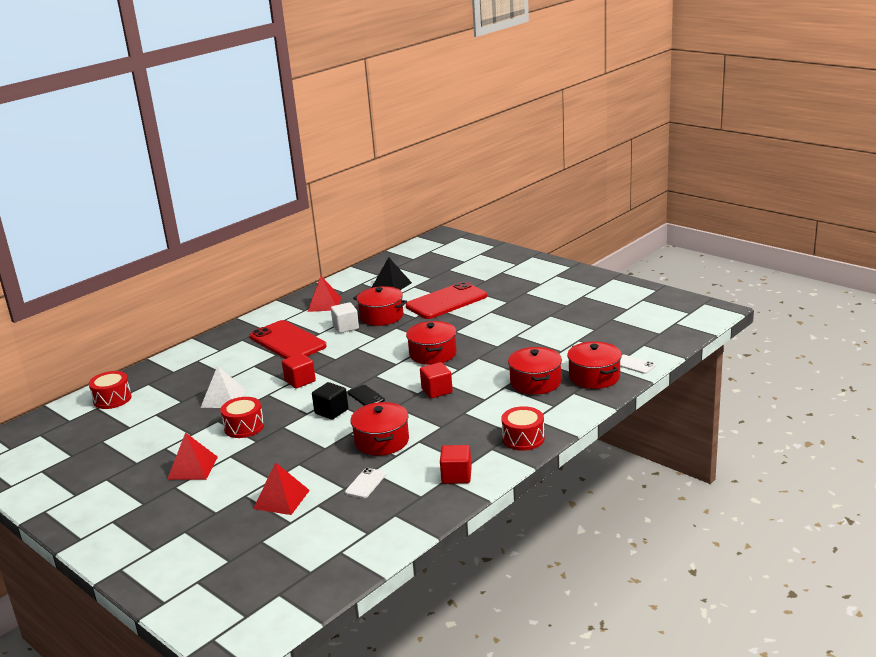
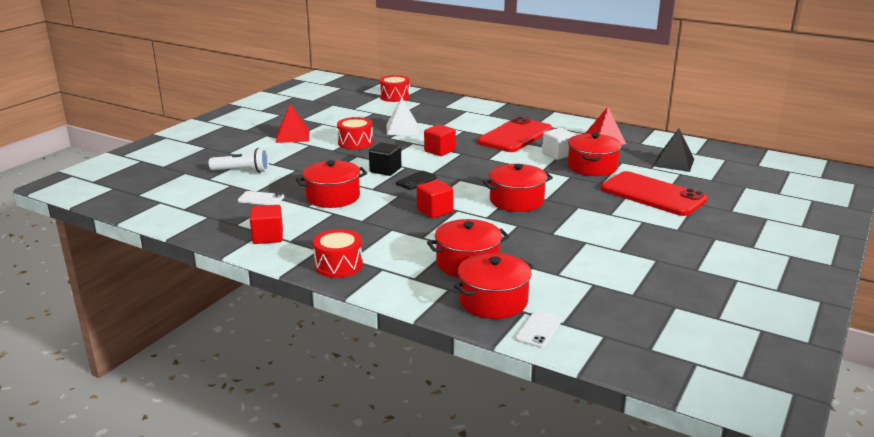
camera: 75 degrees right, 0 degrees up
(281, 499) = (242, 171): red pyramid -> white flashlight

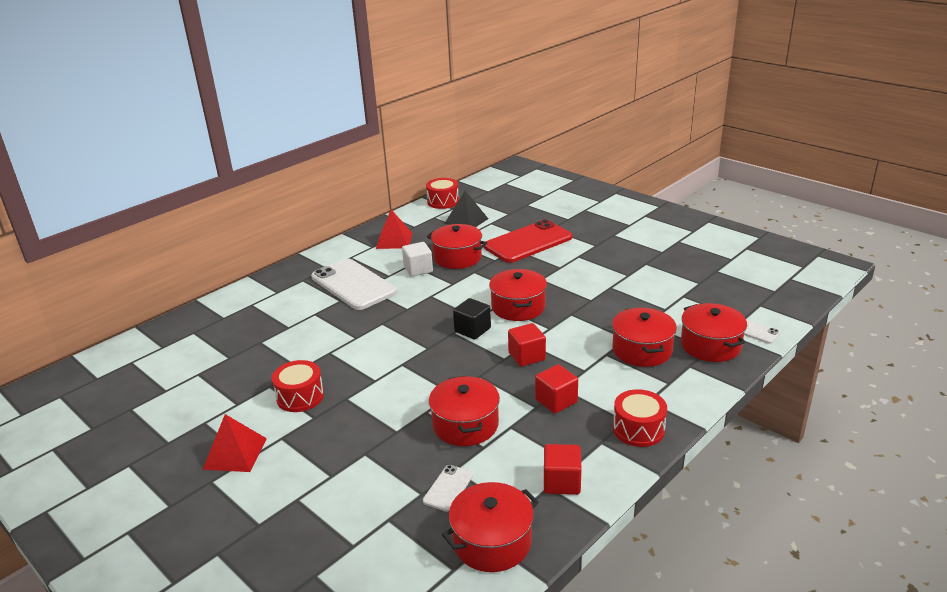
camera: 75 degrees left, 5 degrees up
(207, 218) = (492, 542): none -> red pot
(242, 171) = (342, 507): white flashlight -> none
(385, 170) = (404, 379): black cube -> black cube (472, 330)
(395, 97) = (150, 351): red drum -> red drum (443, 201)
(402, 129) = (278, 356): white pyramid -> none
(416, 180) = (444, 360): black phone -> none
(439, 151) = (367, 336): red cube -> red cube (556, 401)
(515, 136) = (353, 285): red phone -> white phone

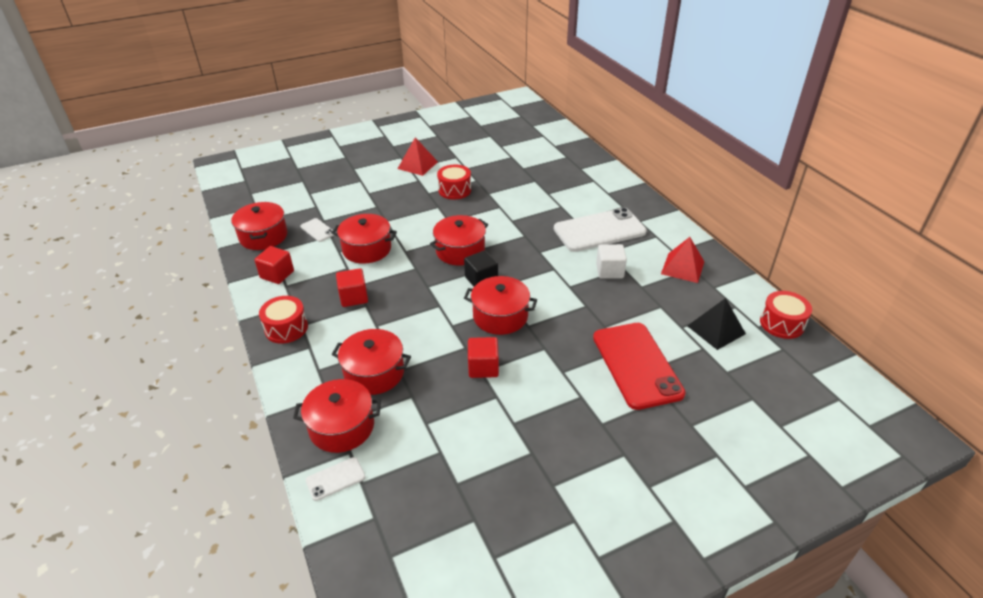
camera: 110 degrees right, 10 degrees up
(457, 258) = (622, 301): red pot -> red pot (460, 251)
(526, 356) = (420, 299): red cube -> red cube (483, 367)

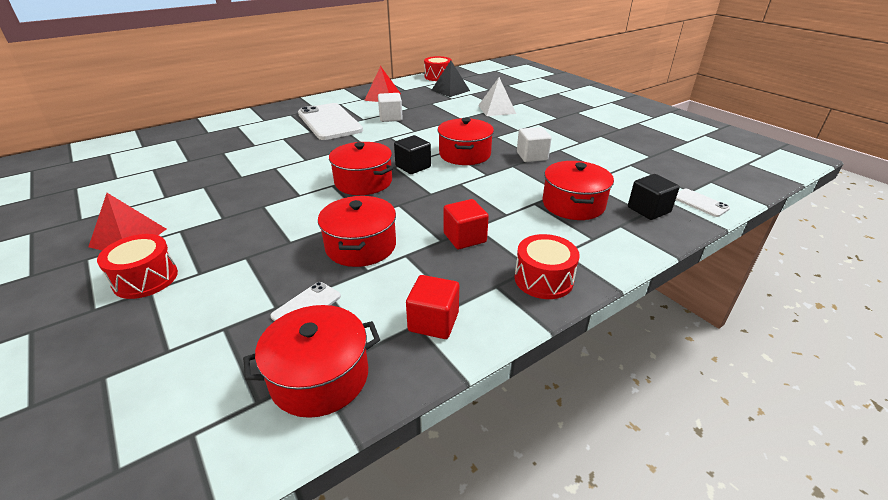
camera: 100 degrees left, 5 degrees down
(342, 427) = (648, 210): red pot -> black cube
(454, 190) = (223, 198): red drum -> red drum (145, 279)
(483, 367) = (532, 156): red cube -> white cube
(636, 365) = (496, 109): red phone -> white pyramid

